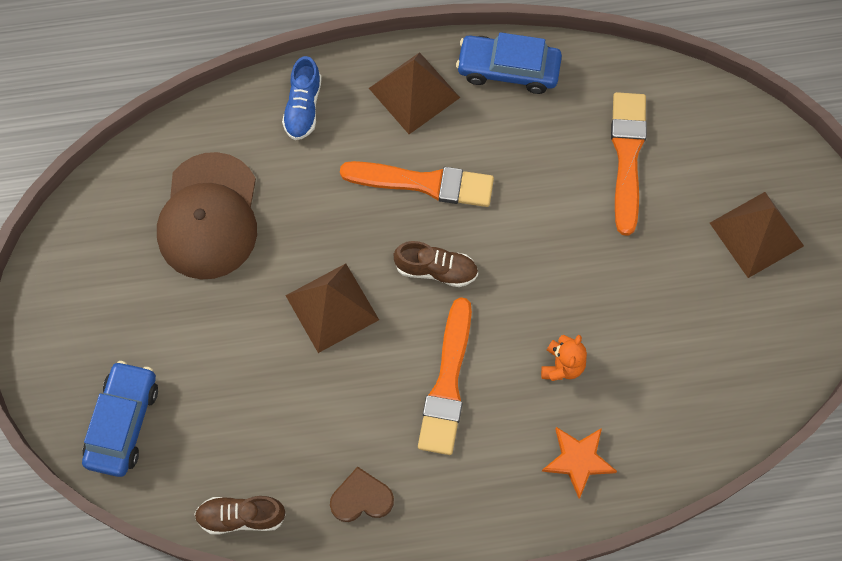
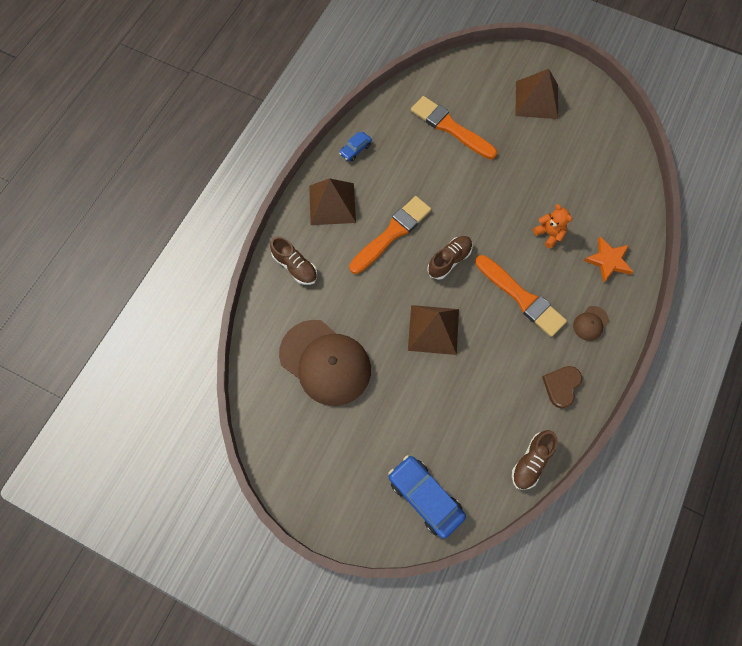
camera: 55 degrees left, 0 degrees up
(303, 107) = (295, 266): blue shoe -> brown shoe
(471, 486) = (590, 323): none -> brown cap
(508, 69) = (355, 149): blue car -> blue car, size x0.51

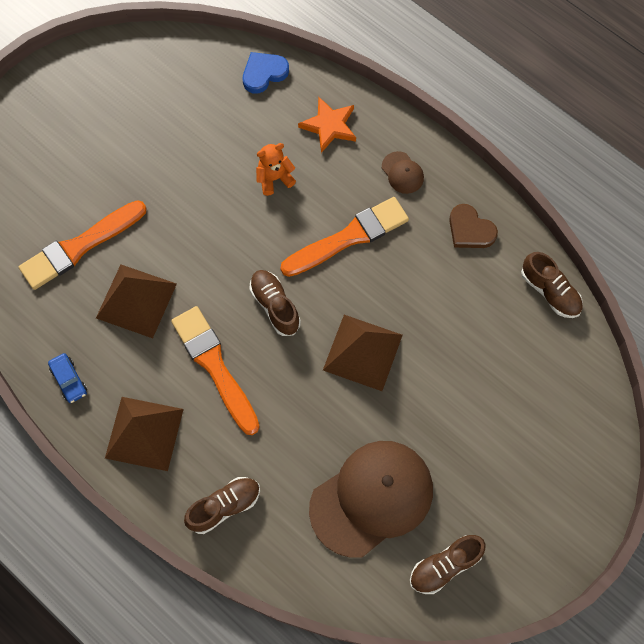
camera: 75 degrees left, 0 degrees up
(288, 426) = (445, 566): none -> brown shoe
(425, 497) = (566, 421): blue car -> none
(536, 100) = (77, 128): brown pyramid -> brown pyramid (136, 301)
(632, 204) = (264, 73): none -> blue heart

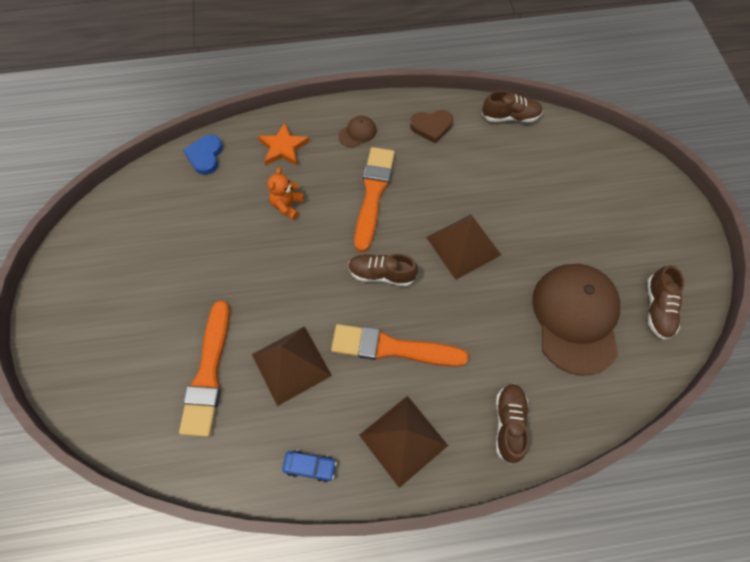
camera: 50 degrees left, 5 degrees down
(402, 173) = (357, 133): brown cap -> brown cap turned 45 degrees counterclockwise

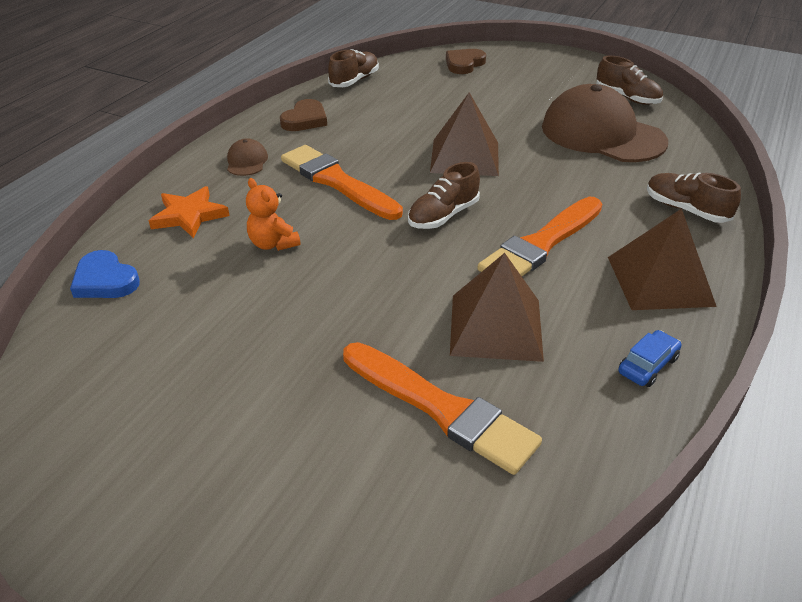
camera: 55 degrees left, 25 degrees down
(604, 166) = (464, 64): none -> brown heart

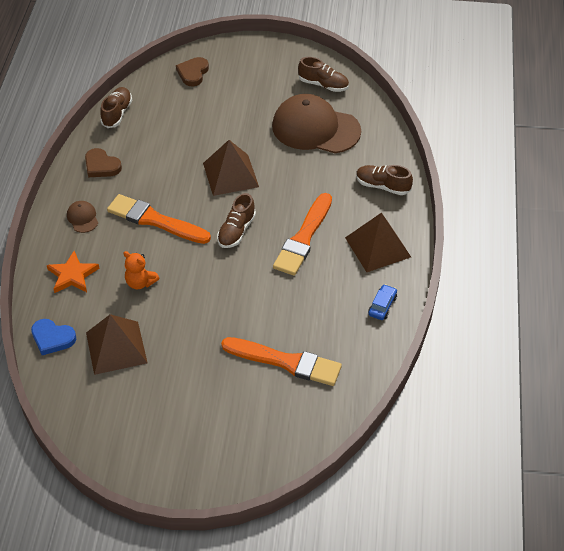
camera: 20 degrees left, 10 degrees up
(305, 120) = (101, 166): brown heart -> brown heart turned 120 degrees clockwise
(496, 326) = (296, 304): brown pyramid -> brown pyramid (116, 347)

